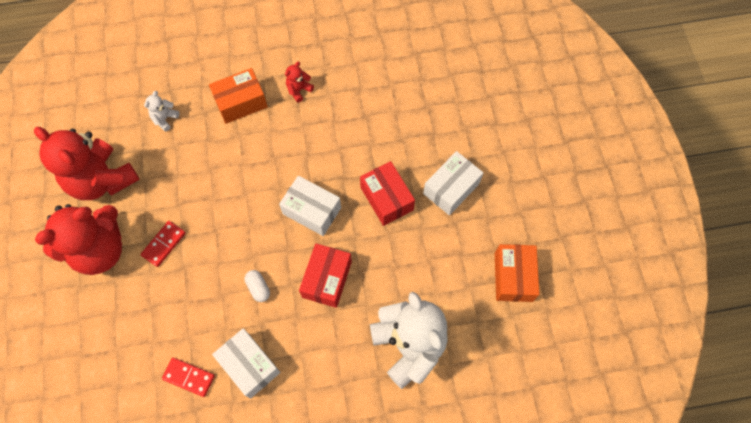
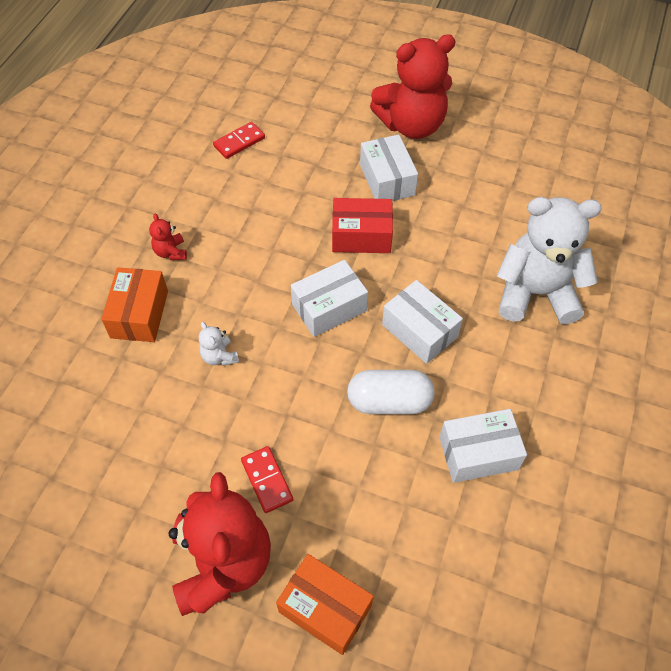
camera: 60 degrees left, 10 degrees down
(102, 180) = (123, 518): red teddy bear -> red teddy bear (411, 125)
(165, 119) = (94, 404): white teddy bear -> white teddy bear (219, 356)
(189, 377) = (458, 526): red domino -> red domino (239, 142)
(258, 288) = (389, 402): white capsule -> white capsule, size x1.88
(327, 279) = (419, 331): red box -> white box
(513, 277) = (510, 179): orange box -> orange box (325, 608)

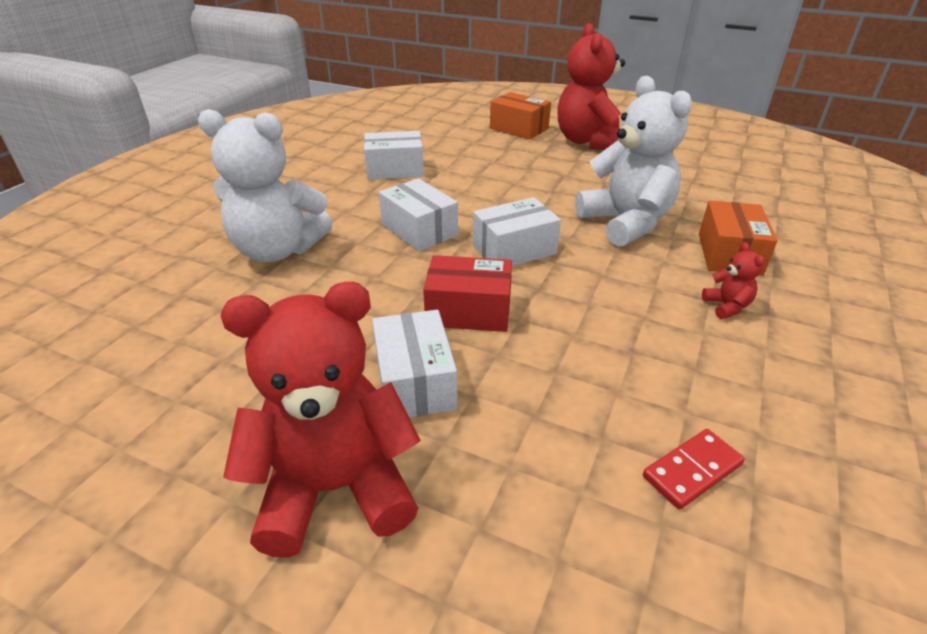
camera: 175 degrees left, 20 degrees down
(219, 356) = (626, 223): white teddy bear -> white teddy bear, size x2.46
(267, 480) = (564, 166): red domino -> none
(389, 402) = (461, 193): white capsule -> none

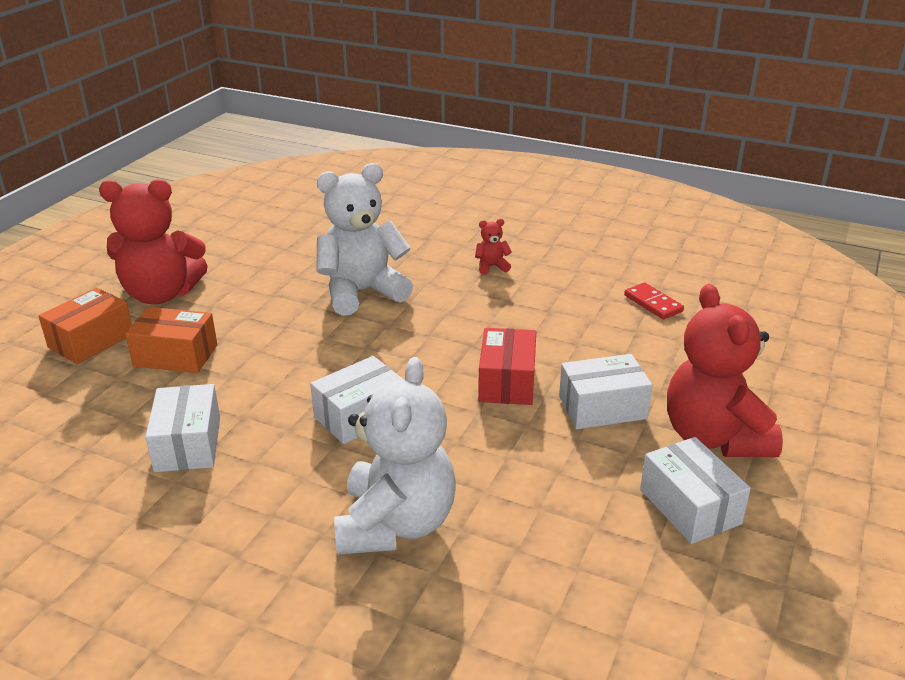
camera: 90 degrees left, 5 degrees down
(514, 250) = (406, 355): white box -> white box (690, 506)
(729, 254) = (419, 254): orange box -> orange box (175, 355)

